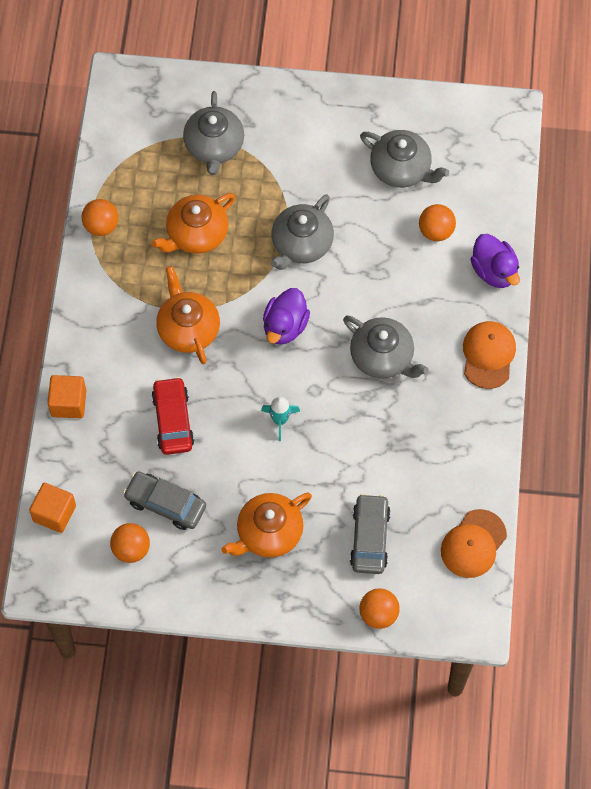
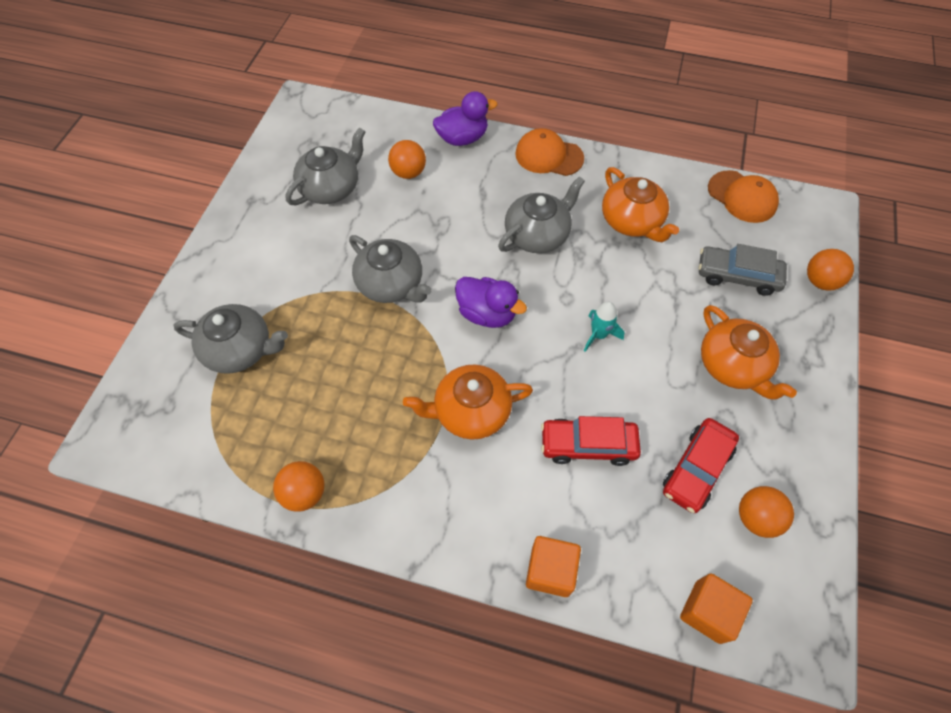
camera: 80 degrees left, 5 degrees down
(165, 504) = (696, 469): grey car -> red car
(196, 234) = (349, 385): orange teapot -> orange teapot (632, 221)

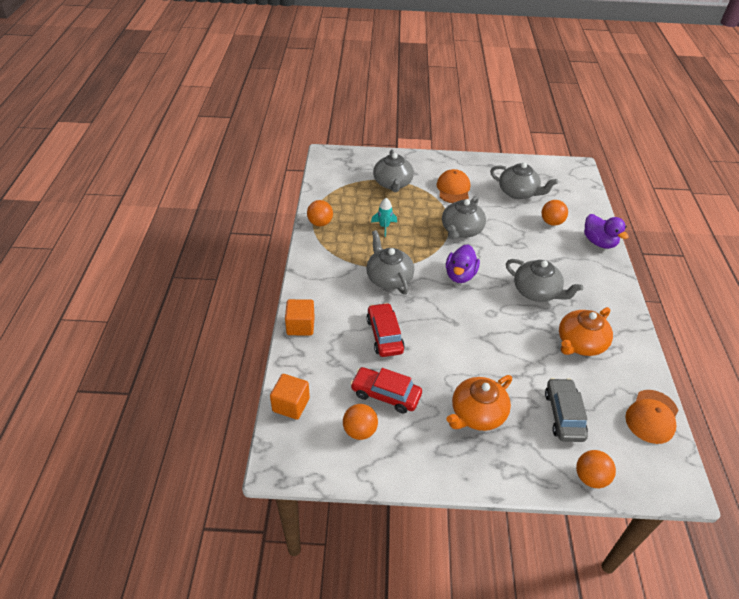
camera: 75 degrees right, 15 degrees down
(470, 411) = (388, 278): orange teapot -> grey teapot
(548, 156) = (613, 289): orange cap -> orange cap (453, 189)
(599, 335) = (469, 333): turquoise rocket -> turquoise rocket (384, 226)

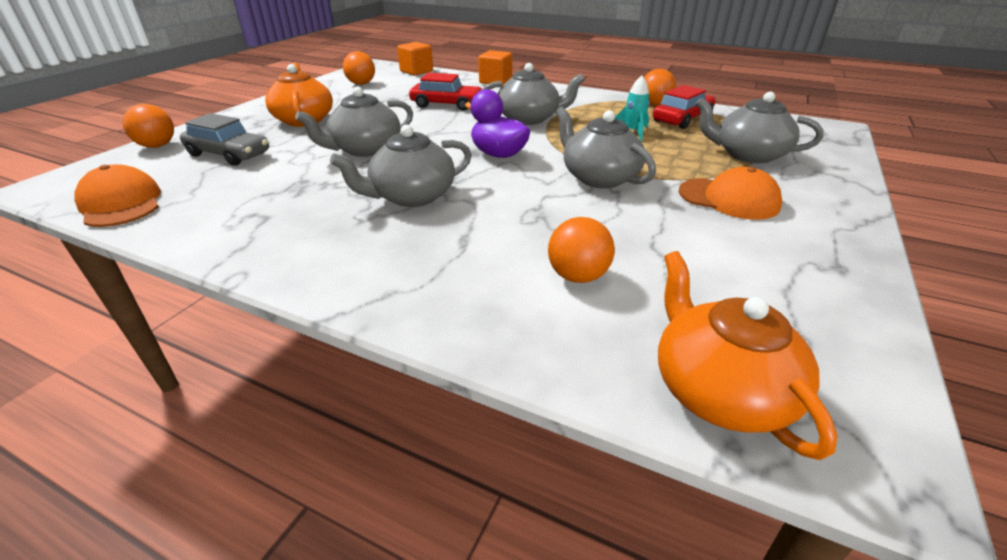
camera: 115 degrees right, 10 degrees down
(386, 394) = (380, 95): red car -> red car (682, 119)
(518, 192) = (709, 269): grey teapot -> grey teapot (365, 149)
(580, 343) = (286, 196): orange teapot -> orange teapot (719, 390)
(599, 242) = (468, 319): purple duck -> none

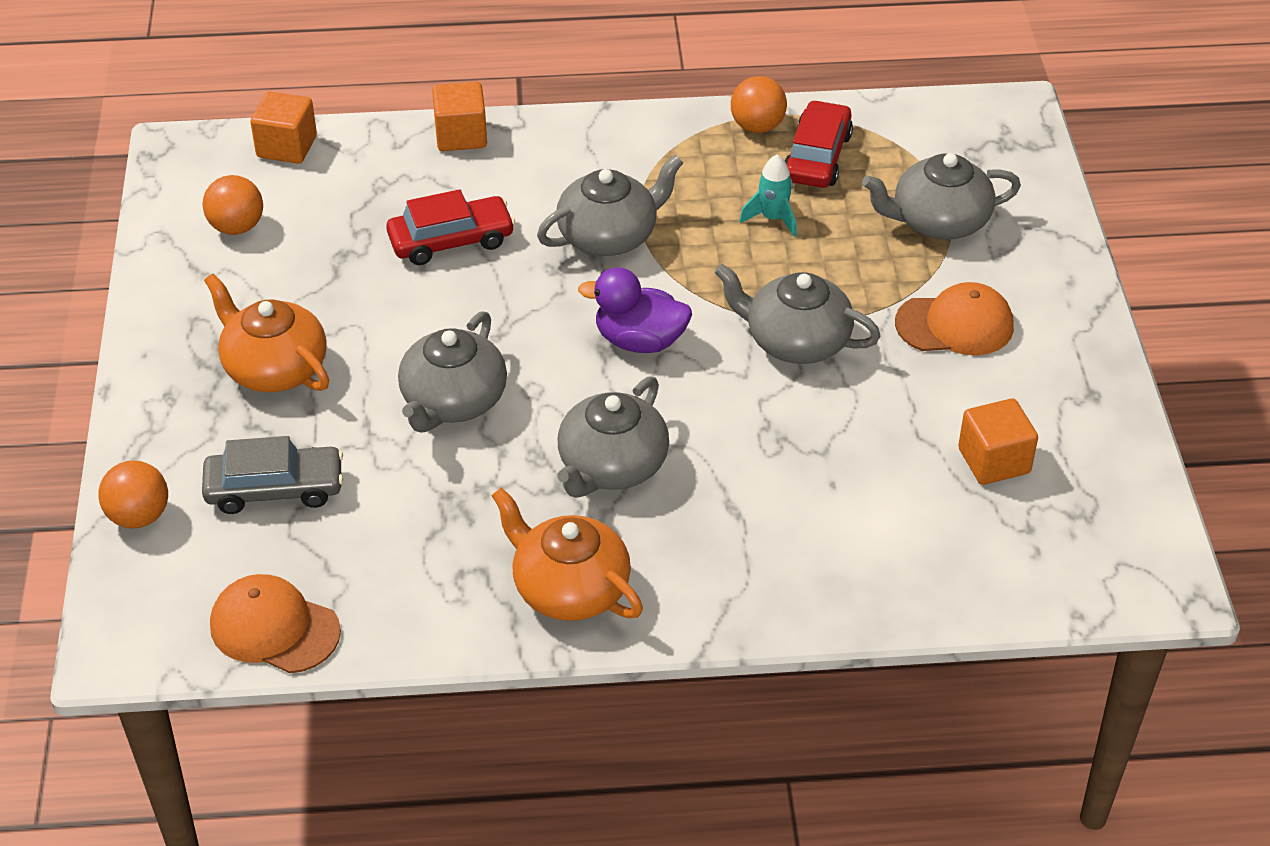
camera: 30 degrees left, 10 degrees up
(577, 276) = (877, 508): orange ball -> none
(712, 280) = (994, 461): none -> orange cube
(719, 390) = (1049, 575): orange teapot -> orange teapot (569, 588)

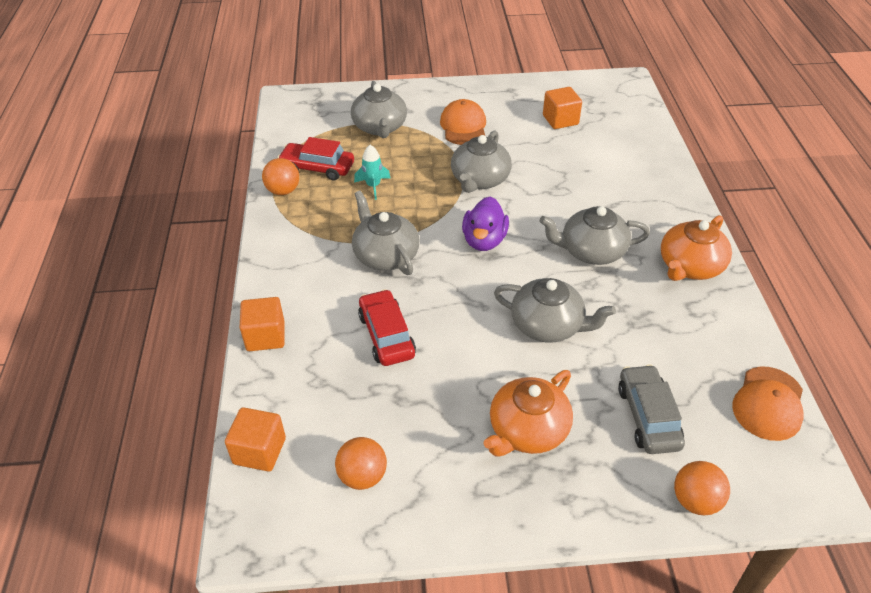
camera: 90 degrees left, 0 degrees up
(611, 466) = (591, 251): grey teapot -> grey teapot turned 150 degrees clockwise

